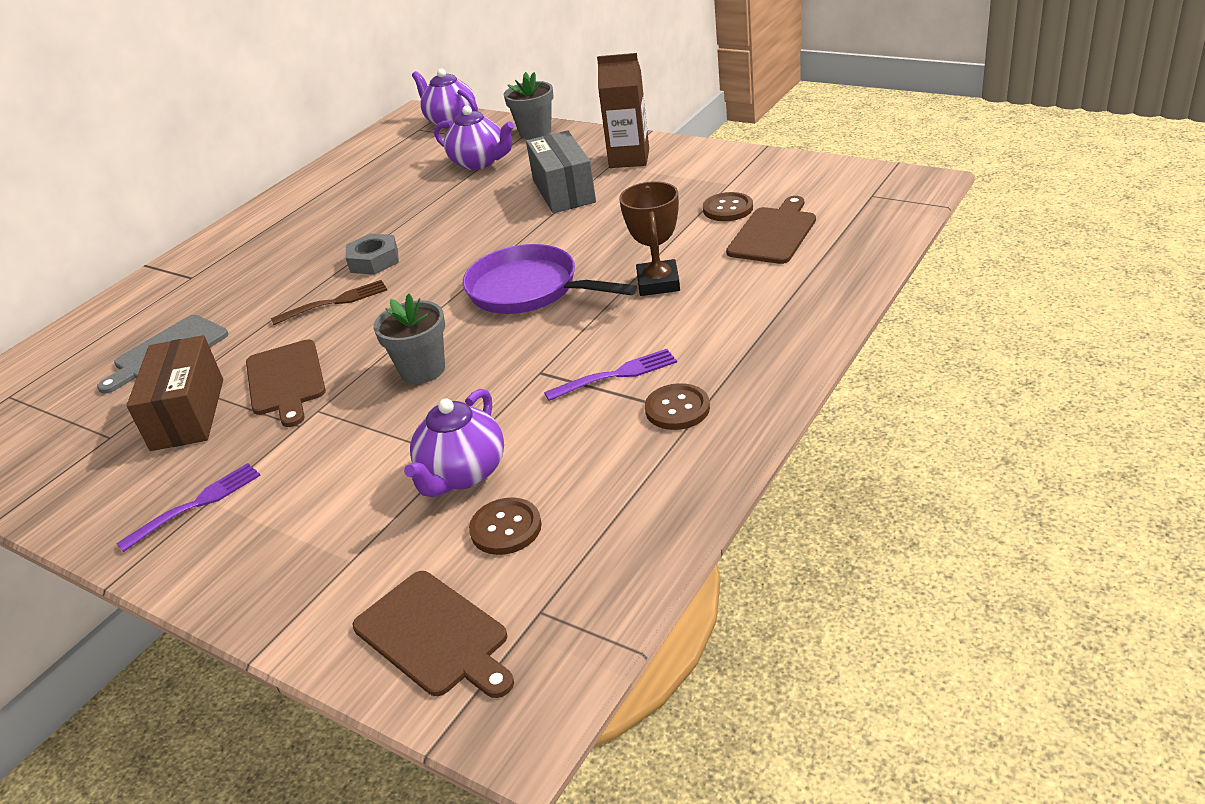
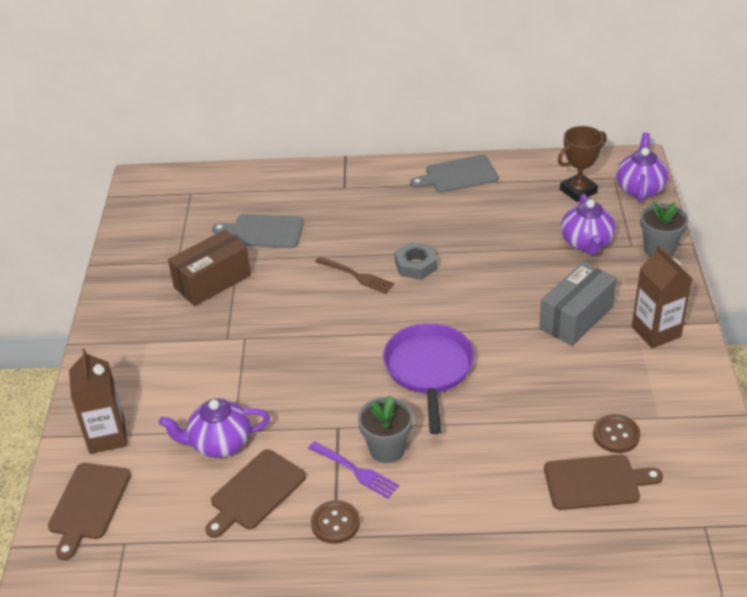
camera: 55 degrees right, 5 degrees up
(195, 505) = (141, 338): purple fork -> none
(286, 380) = (265, 305): brown cutting board -> brown cutting board (255, 492)
(288, 204) = (458, 175): none -> grey cutting board
(331, 584) = (107, 436): none -> brown carton
(422, 370) = (309, 365): grey flower pot -> grey flower pot (387, 449)
(506, 528) = (182, 491): brown button -> none
(658, 283) = (480, 441): brown trophy -> brown trophy (578, 191)

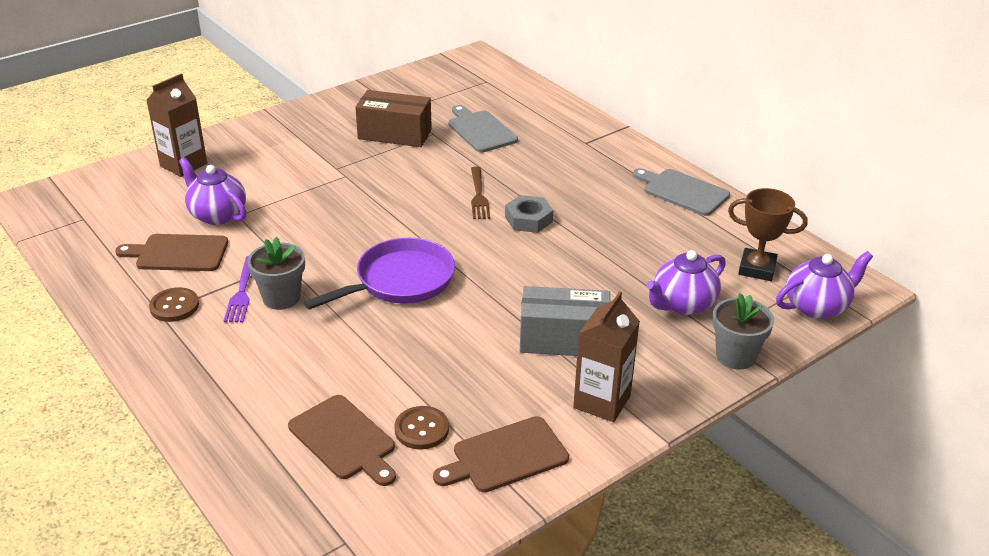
camera: 50 degrees right, 5 degrees down
(88, 505) = (109, 188): brown cutting board -> brown cutting board (506, 456)

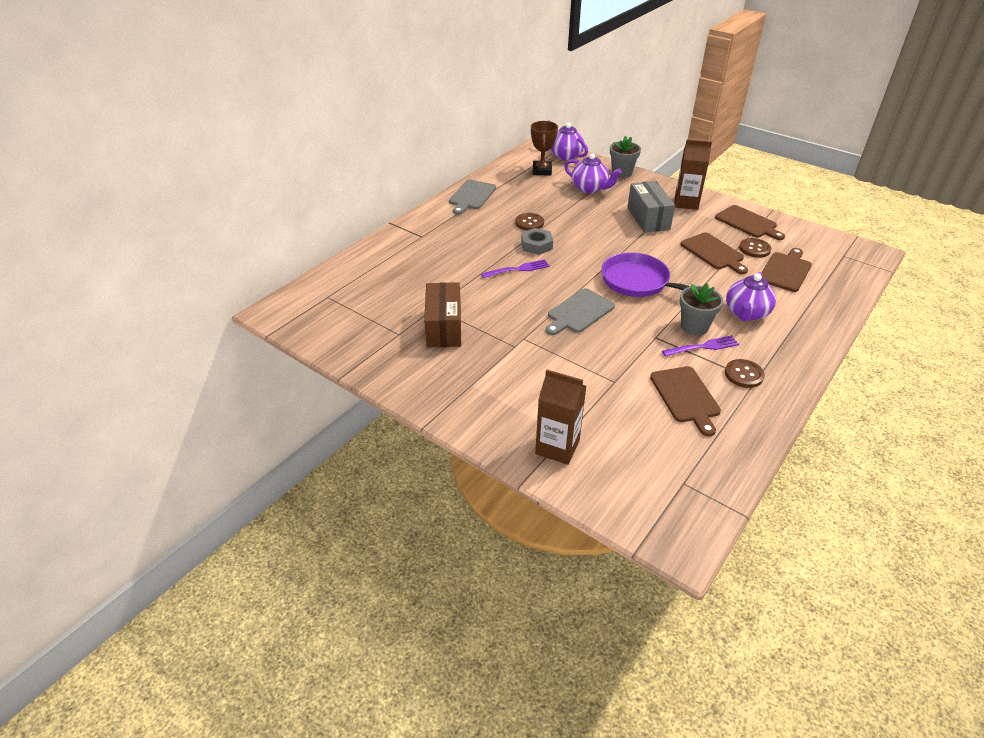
camera: 105 degrees left, 5 degrees up
(217, 215) = (621, 393): purple teapot -> purple teapot (746, 313)
(434, 377) = (713, 252): none -> brown cutting board
(478, 195) = (517, 269): brown fork -> purple fork
(480, 130) = (420, 284): grey cutting board -> grey cutting board (579, 312)
(589, 225) = (529, 223): none -> brown button

